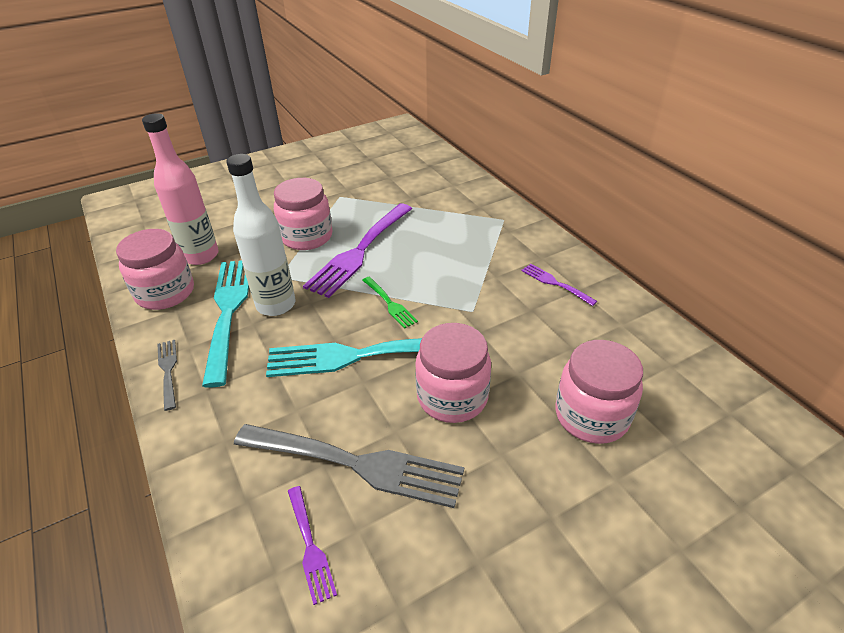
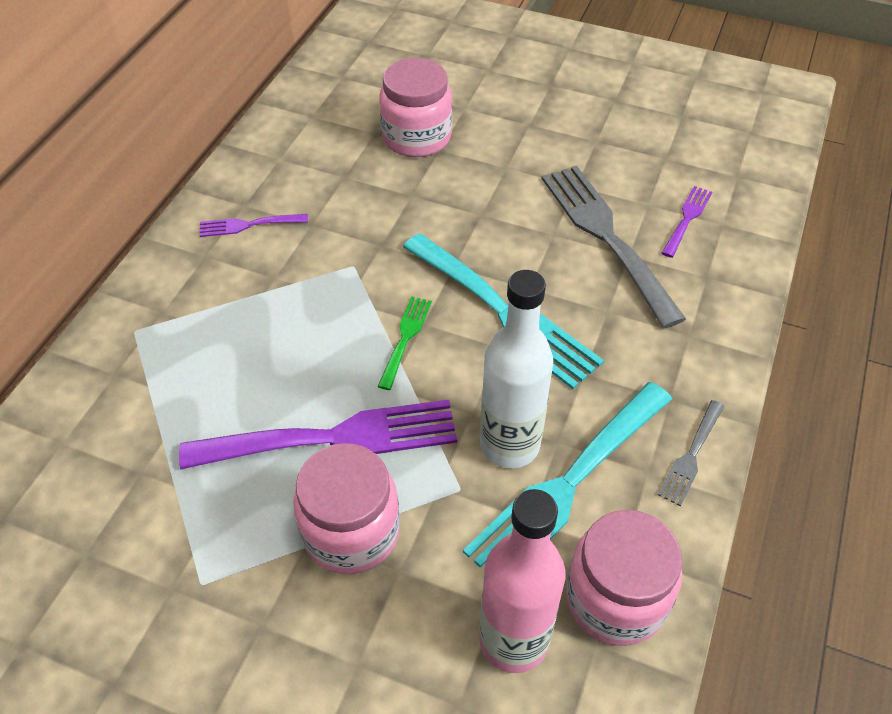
camera: 130 degrees left, 10 degrees up
(452, 397) = (481, 220): pink jar -> none
(555, 283) = (248, 225): purple fork -> purple fork turned 75 degrees clockwise

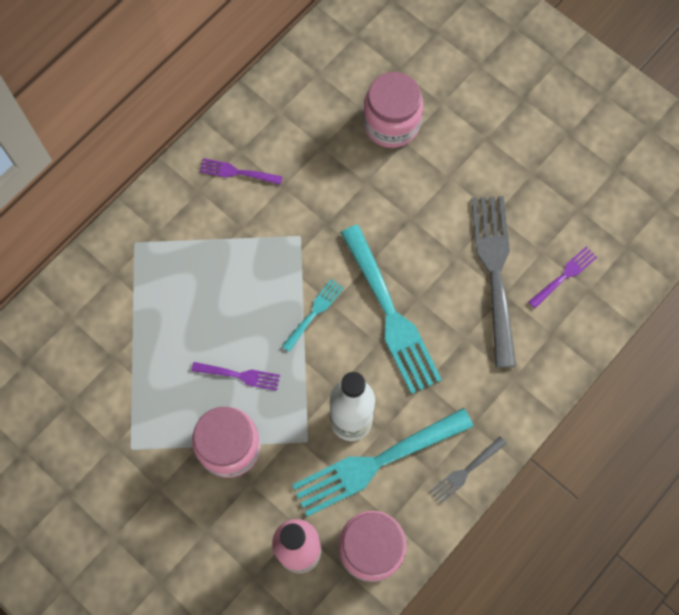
camera: 20 degrees right, 20 degrees up
(333, 438) = (239, 375): purple fork -> purple fork, size x0.48
(405, 338) = (314, 312): green fork -> turquoise fork

